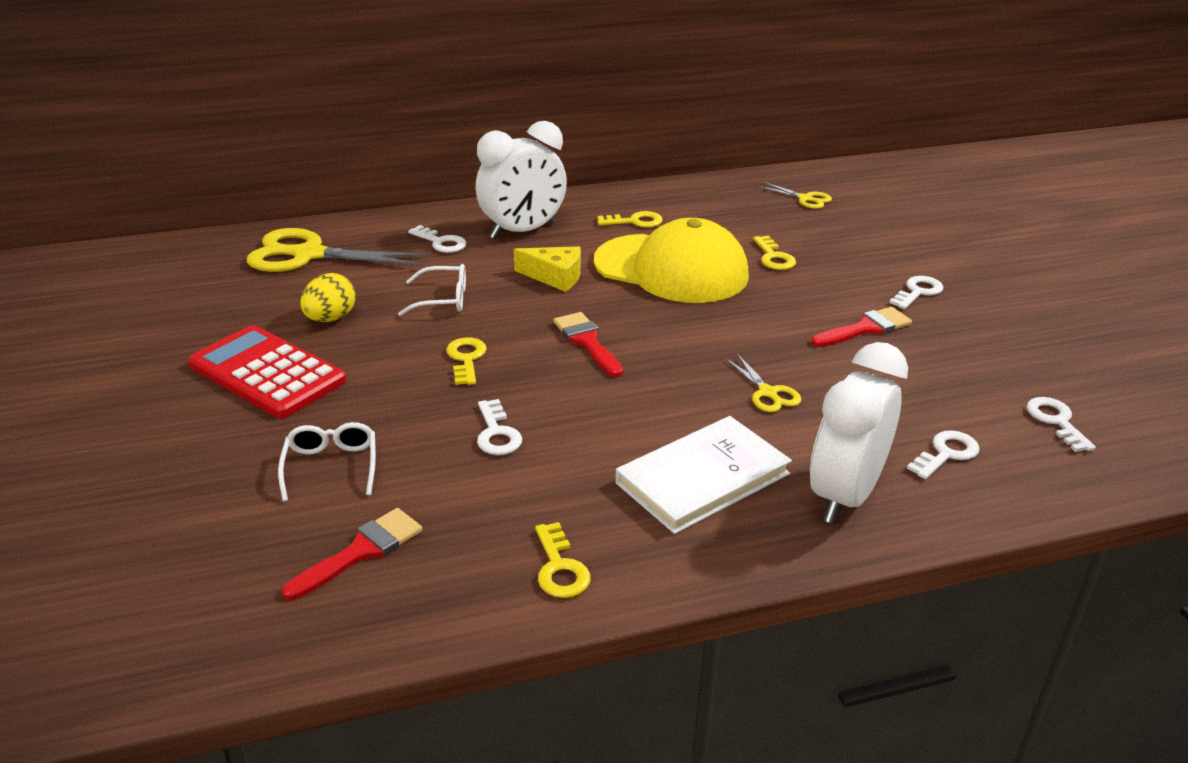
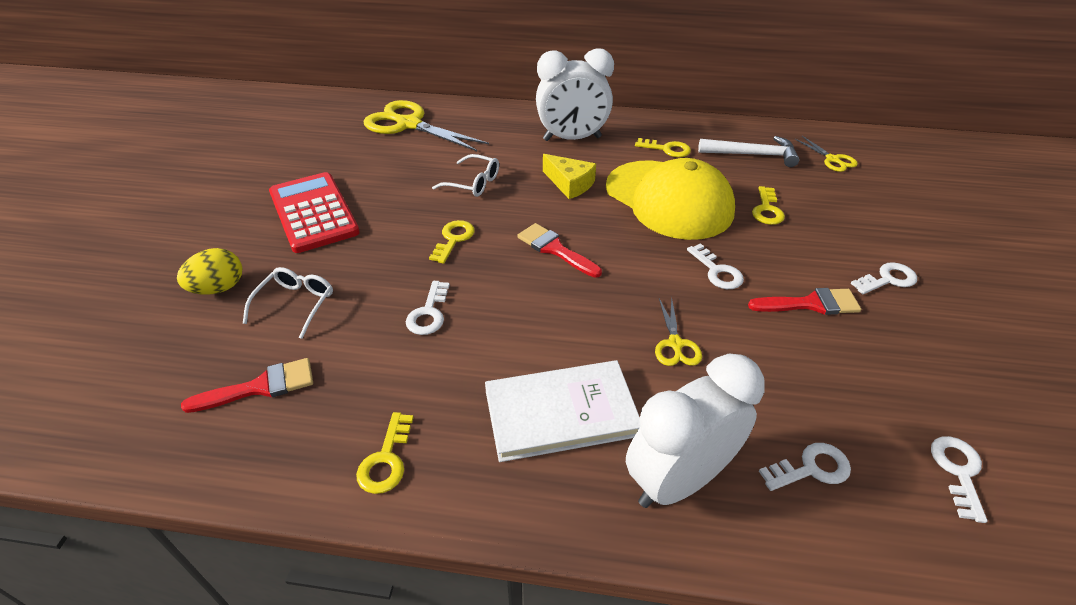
camera: 25 degrees right, 10 degrees up
(330, 318) = (386, 179): yellow egg -> yellow egg (219, 288)
(441, 242) = (506, 135): white key -> white key (717, 271)
(587, 342) = (555, 249): red brush -> red brush turned 45 degrees counterclockwise
(726, 209) = (752, 154): none -> white hammer

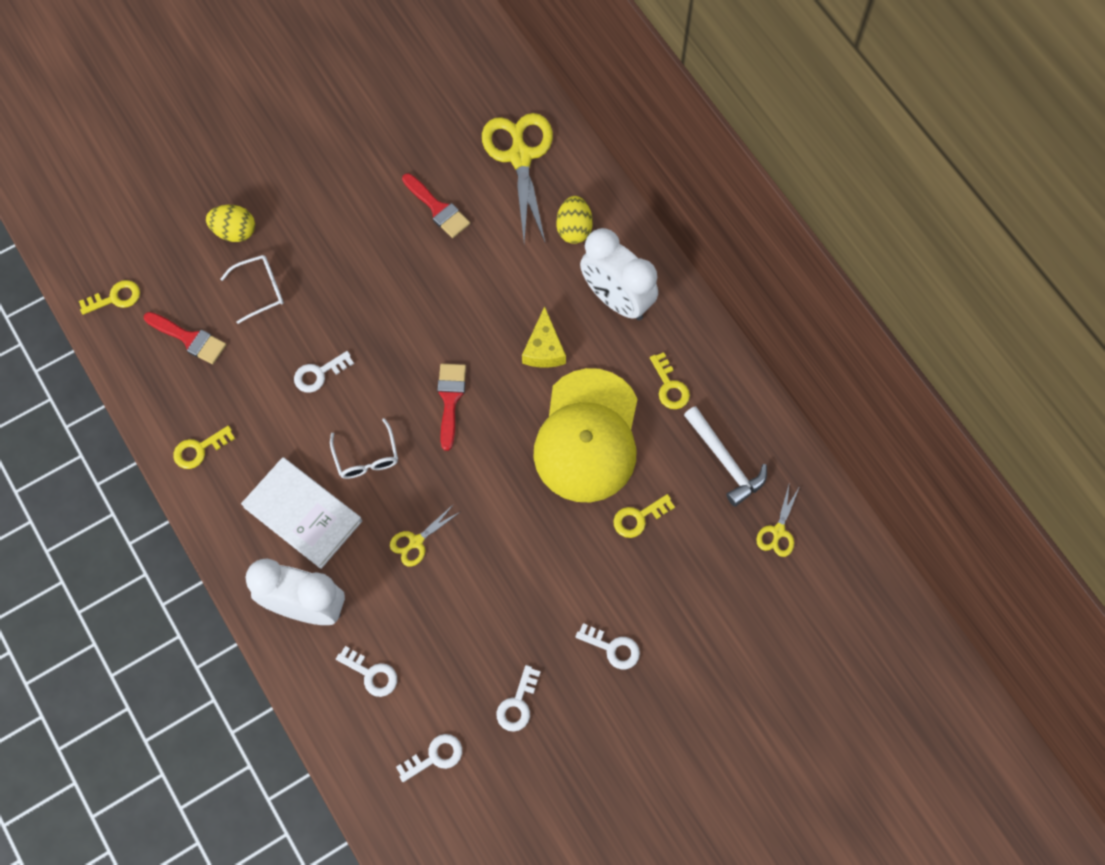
camera: 50 degrees right, 25 degrees up
(313, 213) = (349, 206): red calculator -> none
(453, 239) = (403, 324): yellow key -> yellow key (115, 298)
(473, 183) = (481, 279): white glasses -> white glasses (366, 457)
(495, 130) = (574, 229): none -> yellow egg
(717, 271) = (519, 525): white key -> white key (517, 704)
(810, 304) = (534, 607): red brush -> red brush (438, 208)

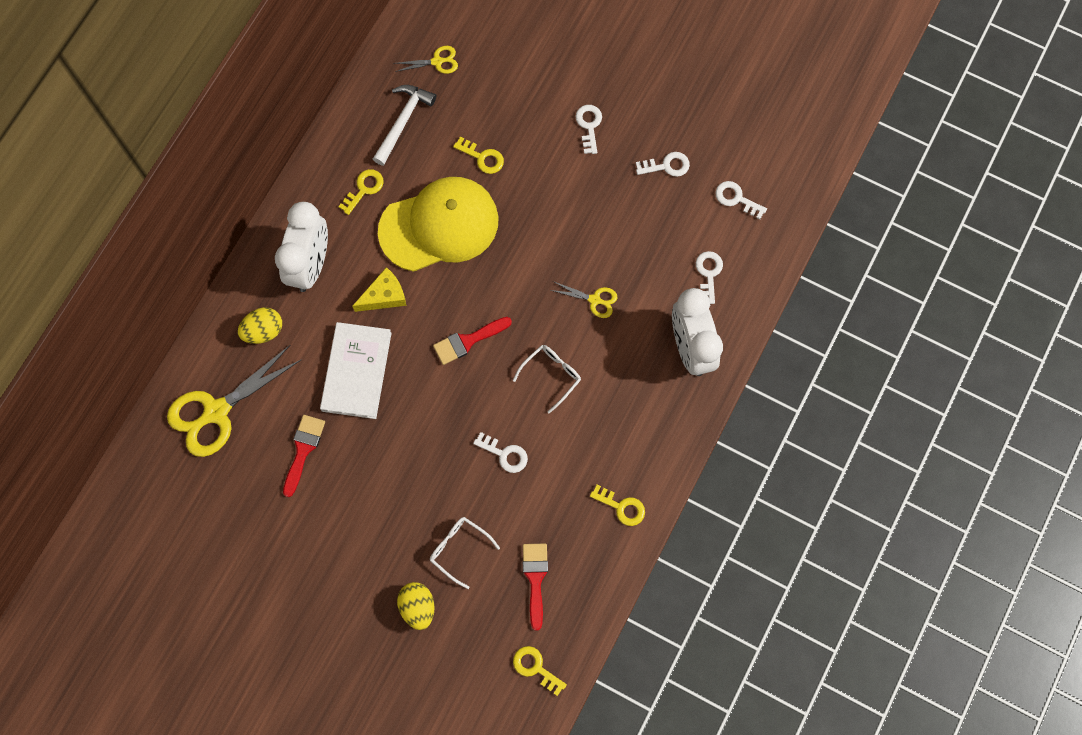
camera: 120 degrees left, 5 degrees up
(303, 514) = (624, 394): white book -> white book (356, 371)

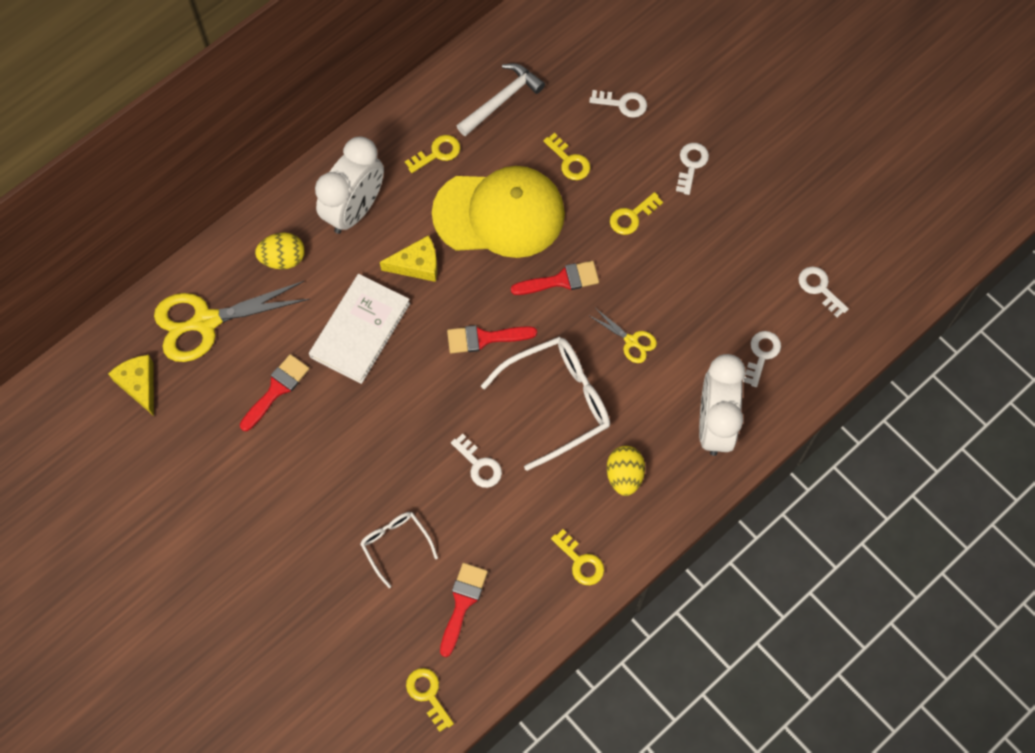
camera: 20 degrees right, 5 degrees down
(179, 488) = (139, 384): none -> yellow cheese
(418, 607) = (331, 588): yellow egg -> yellow egg (624, 475)
(437, 61) = (559, 52): yellow scissors -> none
(515, 266) = (561, 280): none -> red brush
(551, 375) = (557, 402): white glasses -> white glasses, size x1.82
(555, 189) = (632, 216): none -> yellow key
(667, 166) = (758, 231): white key -> white key (623, 104)

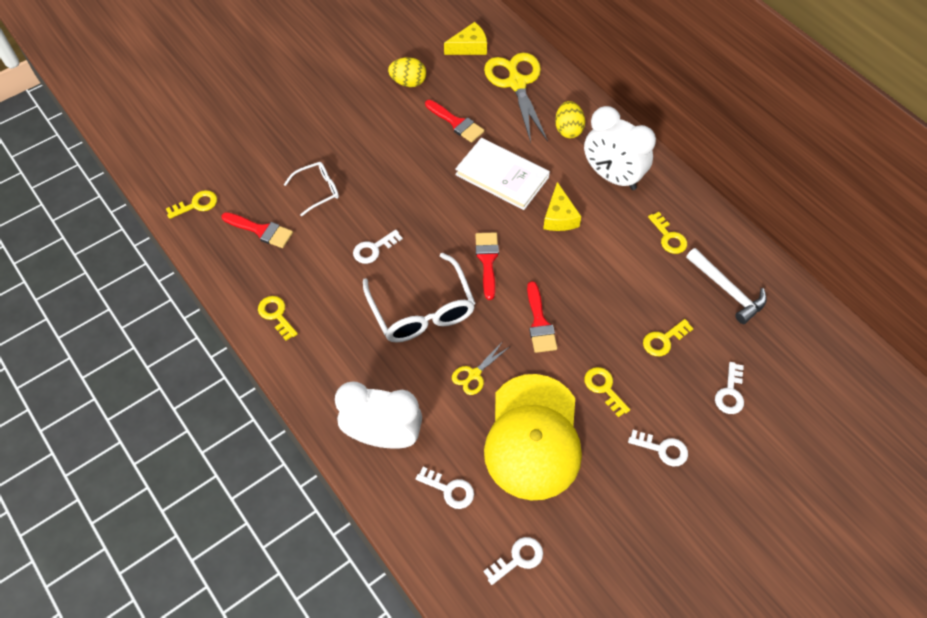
camera: 95 degrees right, 10 degrees down
(499, 214) = (608, 280): yellow cap -> yellow cap (533, 437)
(580, 562) = (276, 315): yellow key -> yellow key turned 90 degrees clockwise
(624, 475) = (346, 355): yellow egg -> yellow egg (408, 82)

